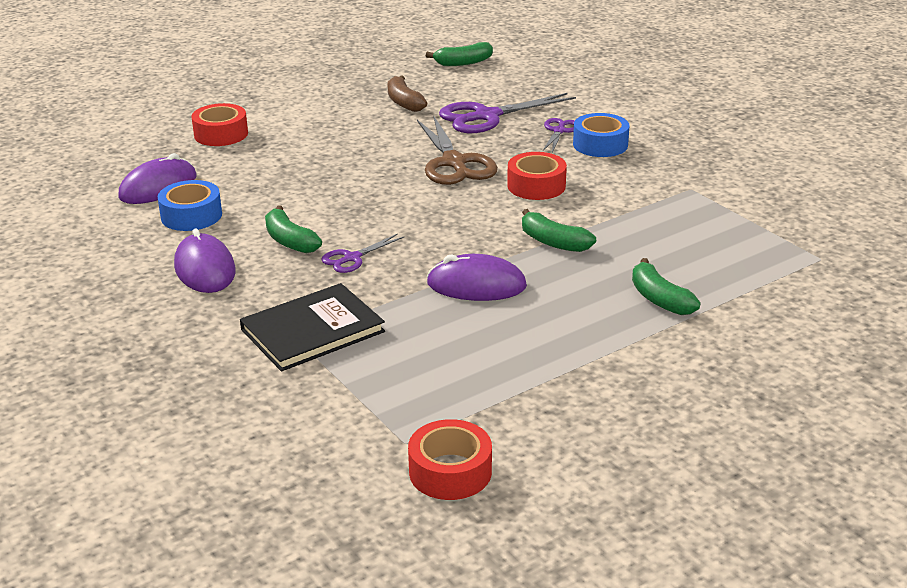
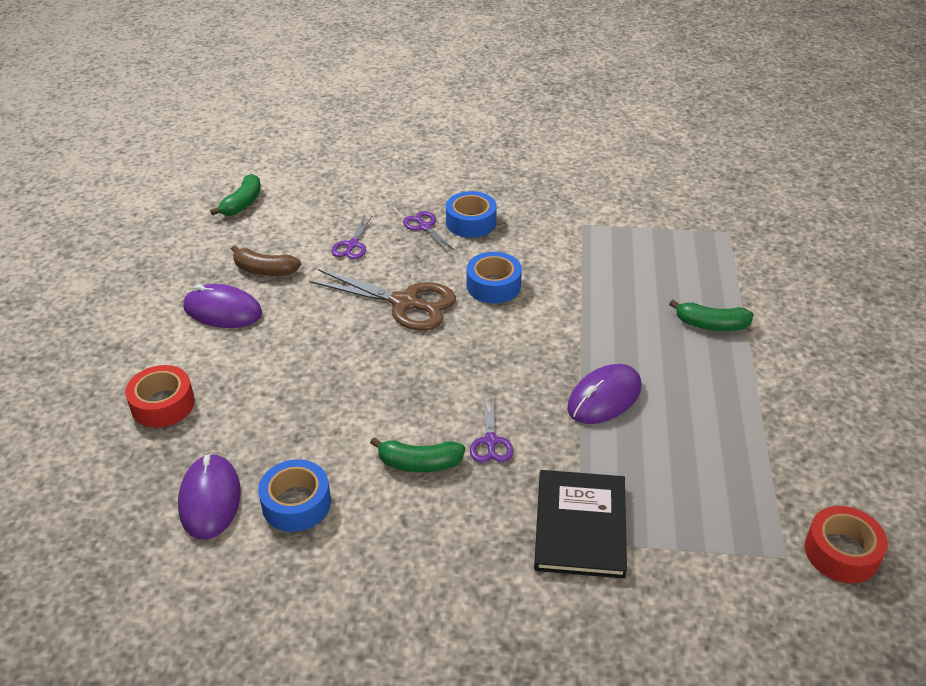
camera: 50 degrees left, 10 degrees up
(205, 269) = (405, 543): purple mouse -> purple mouse (223, 310)
(486, 116) = (352, 245): purple scissors -> purple scissors, size x0.52
(536, 186) = (493, 286): red tape -> blue tape
(553, 242) = (585, 326): green banana -> none

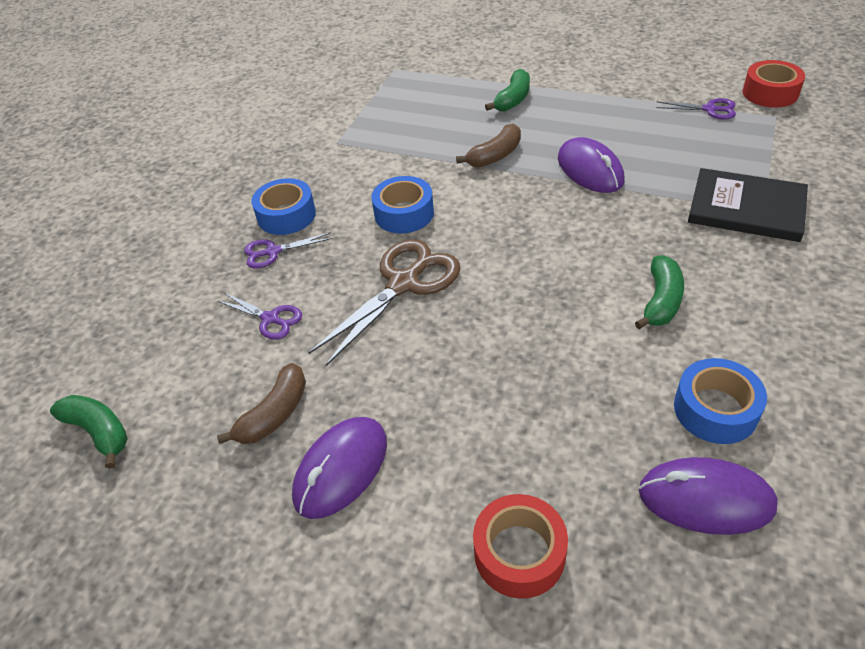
camera: 70 degrees left, 5 degrees up
(491, 441) = (636, 247): purple scissors -> purple scissors (710, 109)
(602, 327) = (495, 155): none -> brown banana

